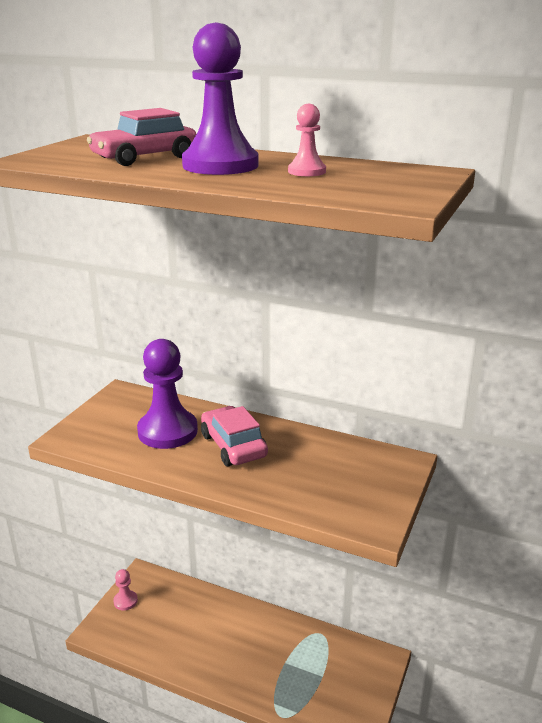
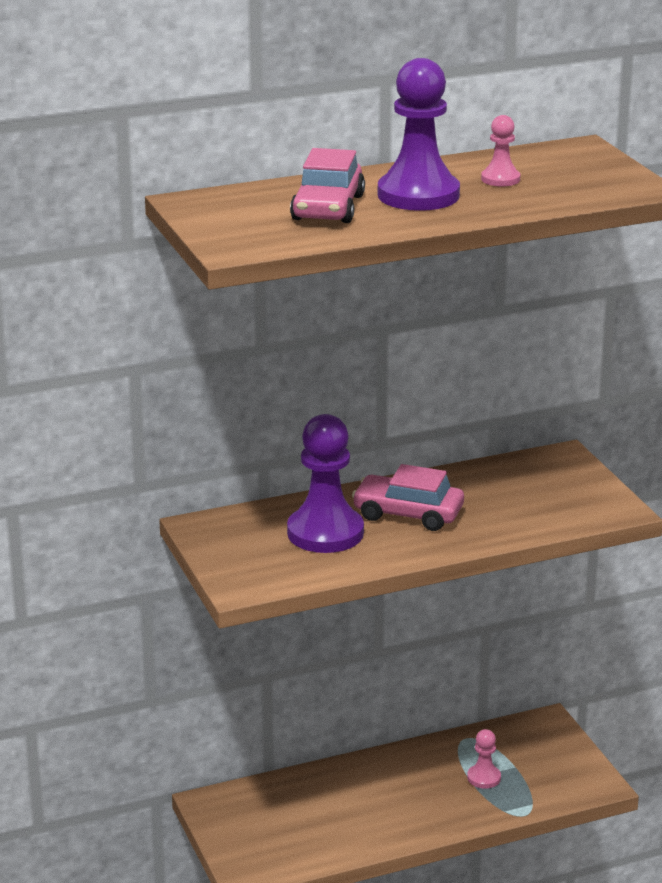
camera: 45 degrees left, 0 degrees up
(125, 601) = (232, 832): pink pawn -> pink pawn (484, 778)

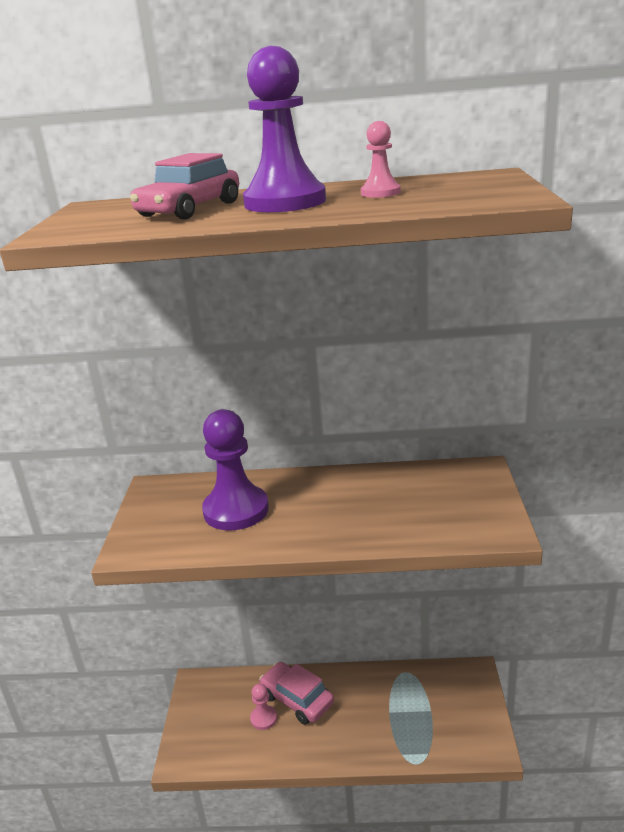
camera: 25 degrees right, 0 degrees up
(408, 514) = (314, 503): pink car -> pink car (297, 699)
(484, 778) = (401, 715): pink pawn -> pink pawn (263, 718)

